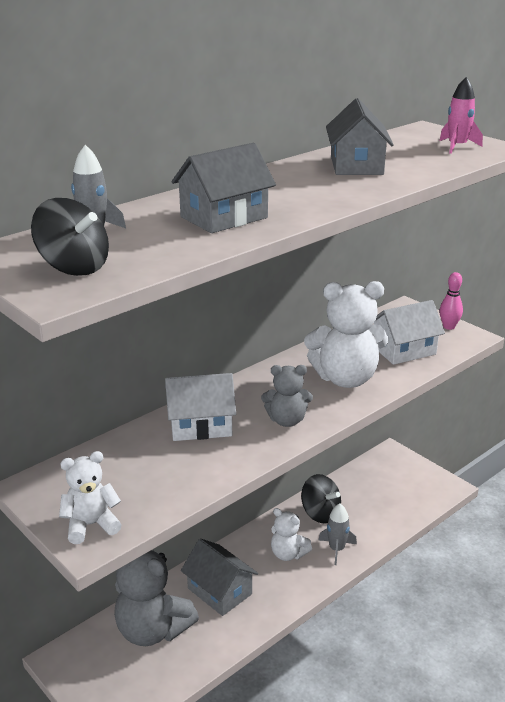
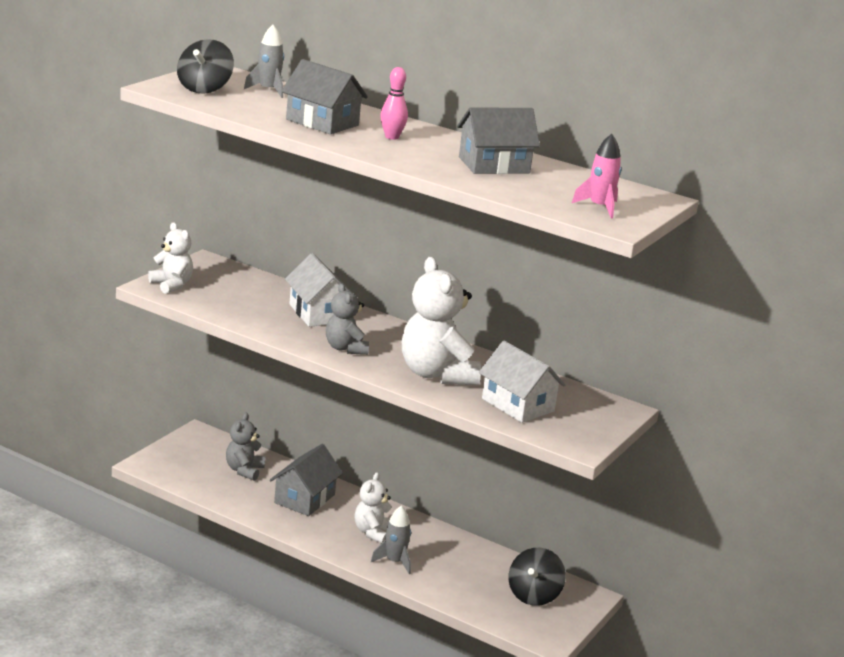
camera: 70 degrees right, 5 degrees down
(152, 630) = (244, 470): grey teddy bear -> grey teddy bear, size x0.57
(320, 513) = (446, 549): black spinning top -> black spinning top (534, 595)
(449, 327) = (594, 433): pink bowling pin -> pink bowling pin (392, 137)

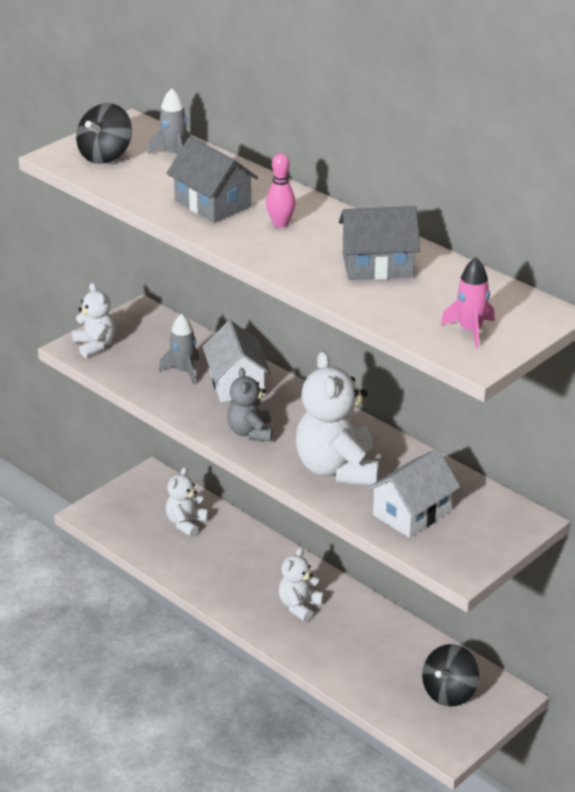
camera: 15 degrees right, 10 degrees up
(244, 470) = (186, 523): grey teddy bear -> white teddy bear
(304, 499) = (239, 561): grey house -> none
(394, 562) = (312, 643): grey rocket -> grey rocket (184, 371)
(518, 405) = (412, 513): white house -> white house turned 75 degrees clockwise

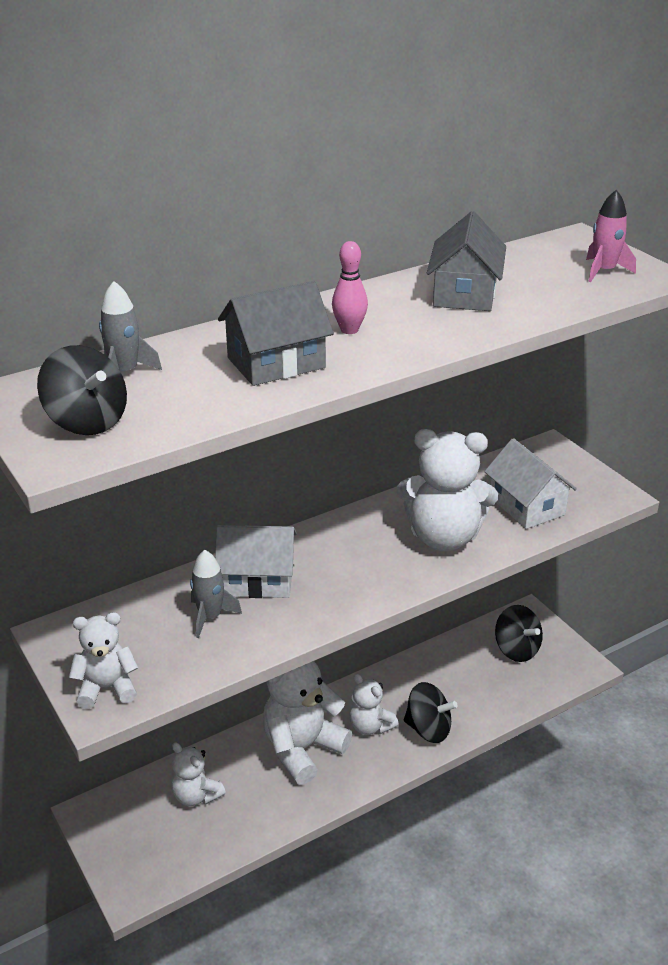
camera: 75 degrees left, 0 degrees up
(250, 432) = (357, 585): grey teddy bear -> none
(257, 570) = (302, 749): none -> white teddy bear
(311, 643) = (428, 729): none -> black spinning top

